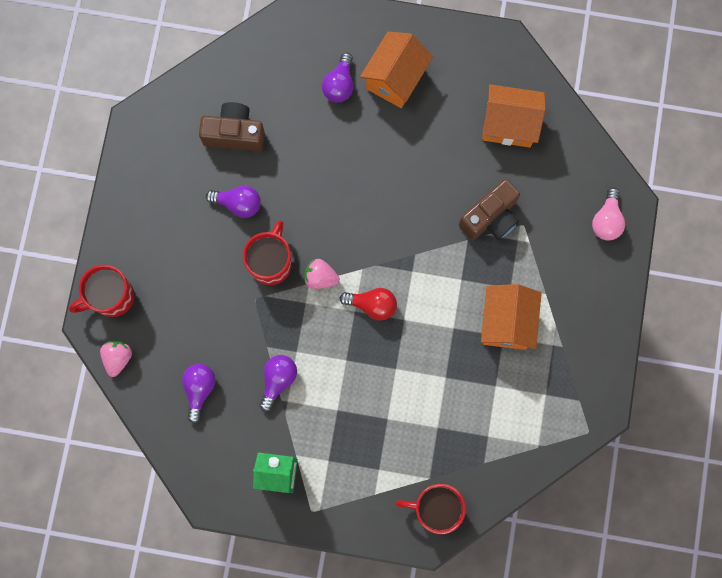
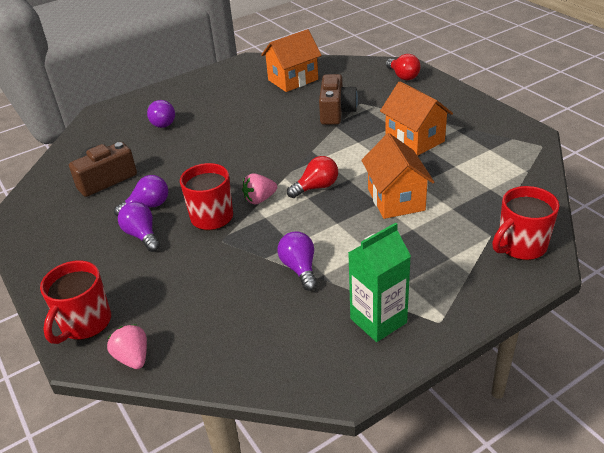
camera: 40 degrees left, 40 degrees down
(199, 389) = (238, 322): purple light bulb -> purple light bulb (142, 235)
(395, 79) = (197, 102): orange house -> orange house (396, 199)
(606, 220) = (403, 76): pink light bulb -> red light bulb

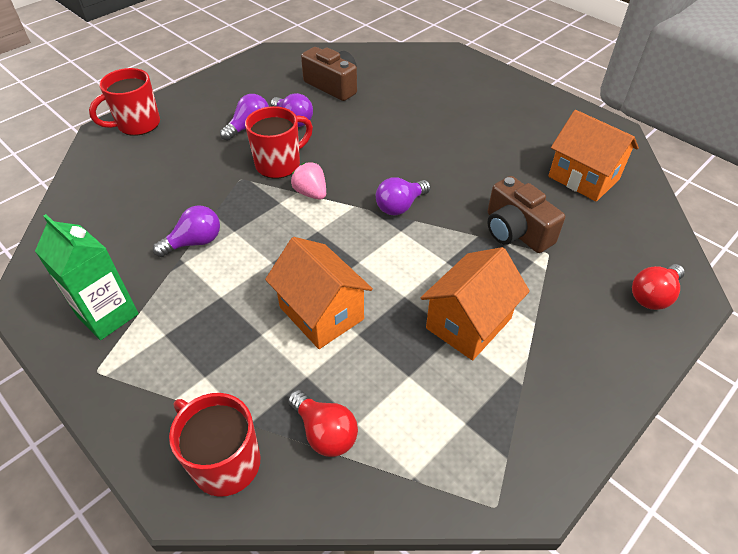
camera: 75 degrees right, 10 degrees up
(85, 323) = (137, 124): red mug -> red mug turned 45 degrees counterclockwise
(133, 358) = (93, 159): pink strawberry -> none
(161, 122) = (443, 95): purple light bulb -> purple light bulb (400, 206)
(316, 187) = (338, 235): red light bulb -> red light bulb (325, 432)
(336, 112) = (516, 231): brown camera -> brown camera turned 60 degrees clockwise
(396, 199) = (321, 313): orange house -> orange house turned 75 degrees clockwise

